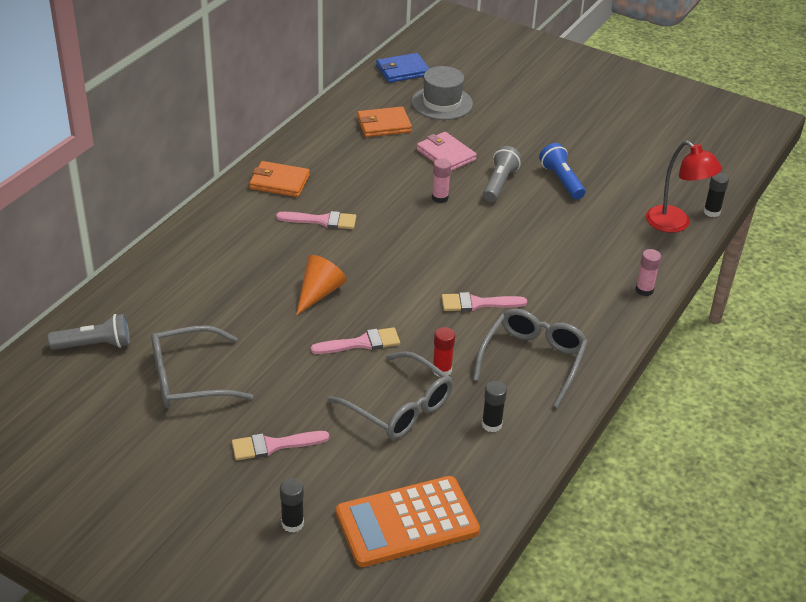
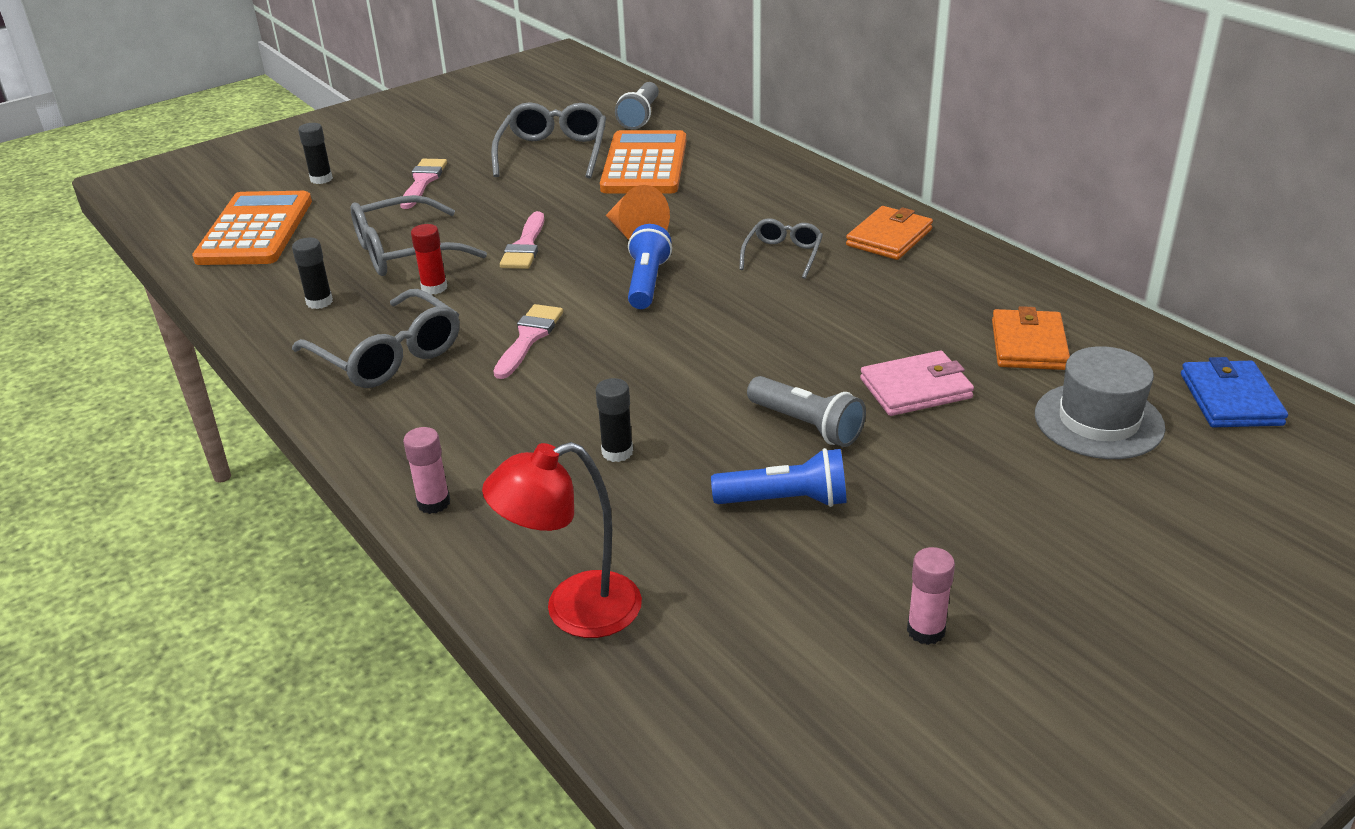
camera: 115 degrees right, 5 degrees down
(198, 317) = (644, 164): none -> orange calculator
(322, 221) = (783, 255): pink brush -> grey glasses
(385, 270) = (647, 282): none -> blue flashlight
(440, 198) = (792, 357): pink glue stick -> pink glue stick (926, 630)
(711, 212) = (580, 686): black glue stick -> black glue stick (617, 452)

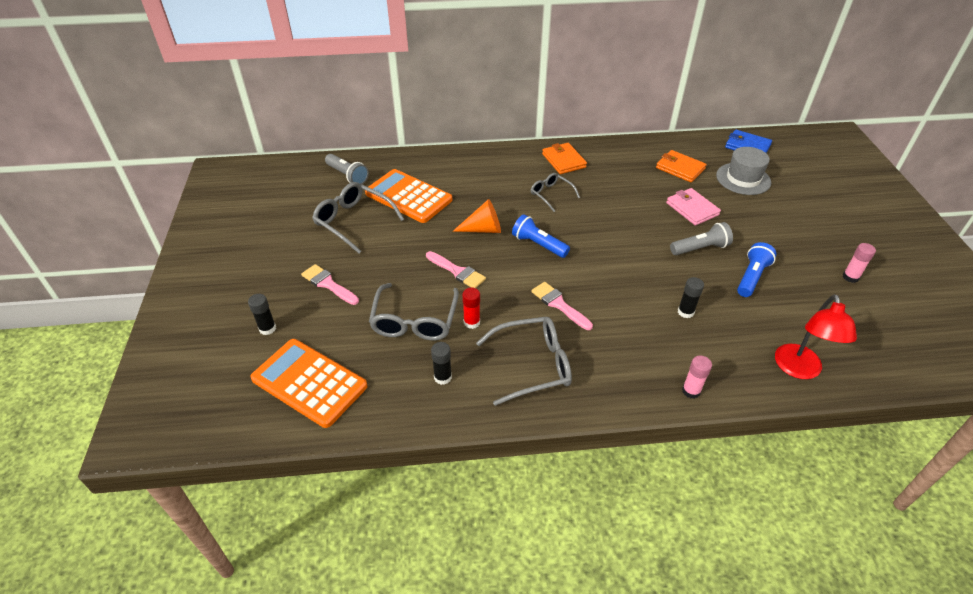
camera: 60 degrees left, 10 degrees up
(915, 388) = (692, 209): pink wallet -> pink wallet turned 45 degrees counterclockwise

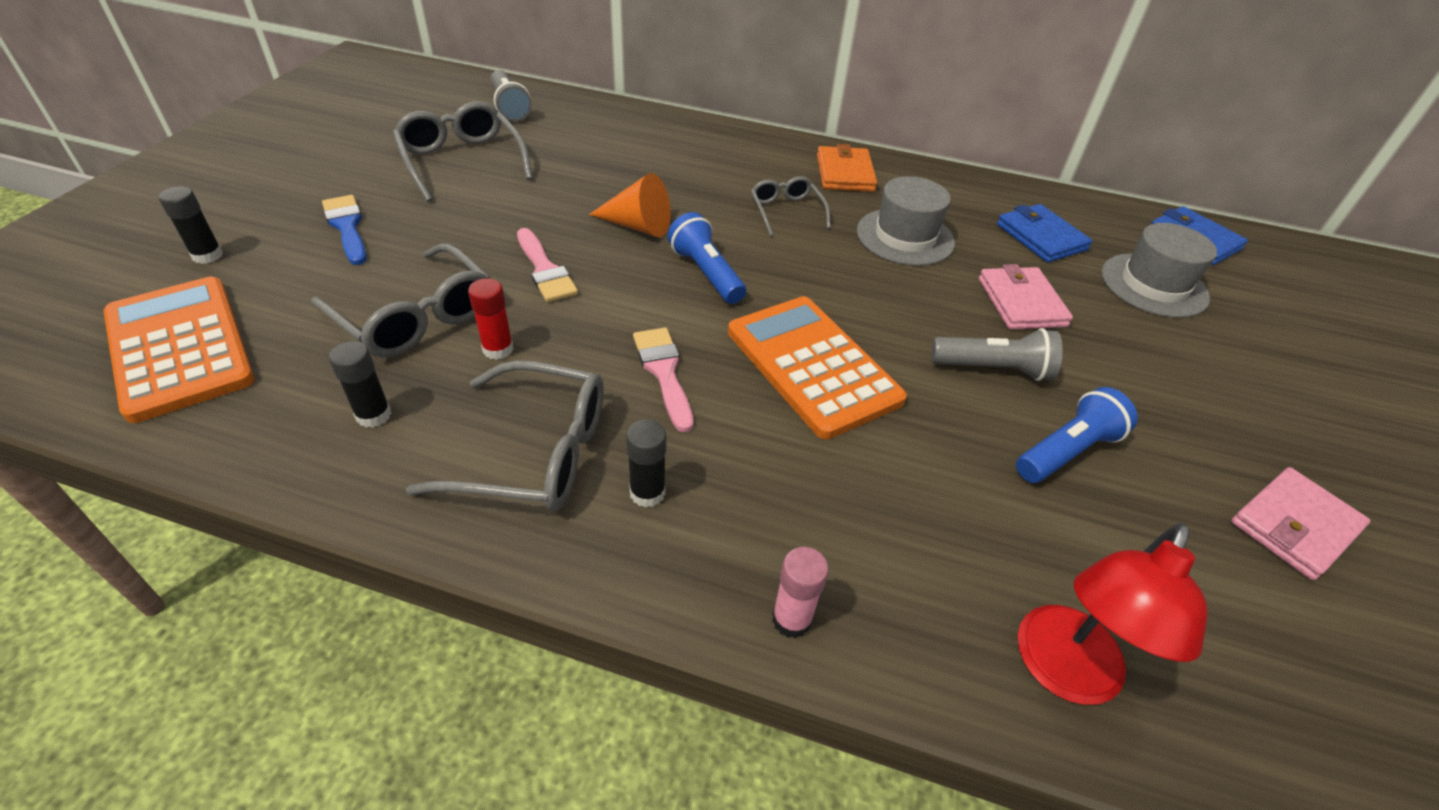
camera: 20 degrees right, 0 degrees up
(328, 284) = (347, 227): pink brush -> blue brush
(408, 197) = (567, 154): orange calculator -> orange calculator (812, 366)
(414, 321) = (415, 316): grey glasses -> grey glasses turned 75 degrees counterclockwise
(618, 190) = (905, 237): none -> grey hat
(680, 168) = (1041, 237): orange wallet -> blue wallet
(685, 312) = (887, 466): black glue stick -> black glue stick (647, 493)
(850, 277) = (1294, 526): pink glue stick -> pink wallet

